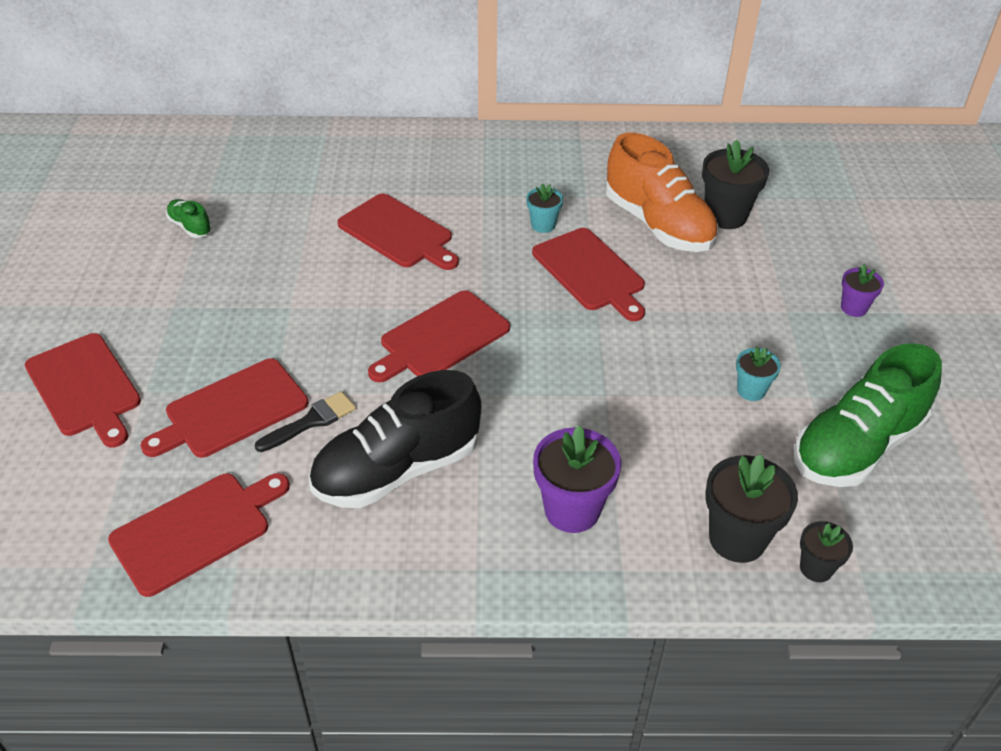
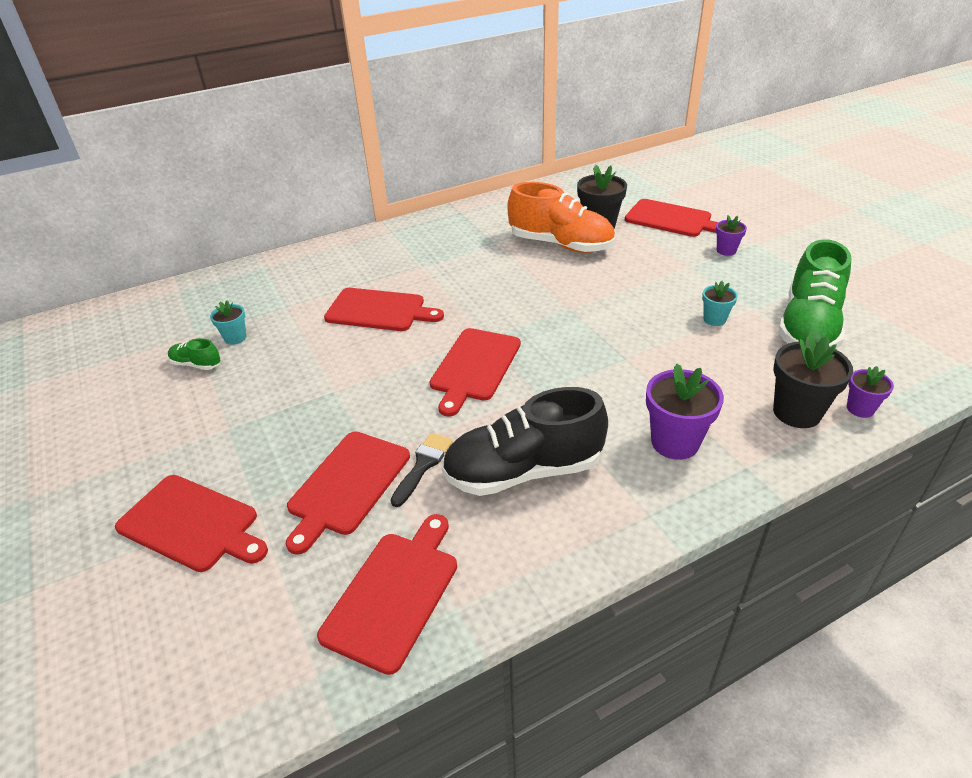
camera: 25 degrees left, 5 degrees down
(397, 470) = (523, 471): black shoe -> black shoe turned 45 degrees clockwise
(543, 225) = (483, 270): turquoise flower pot -> turquoise flower pot (235, 338)
(590, 272) = (542, 287): red cutting board -> red cutting board (671, 219)
(816, 568) = (860, 409): black flower pot -> purple flower pot

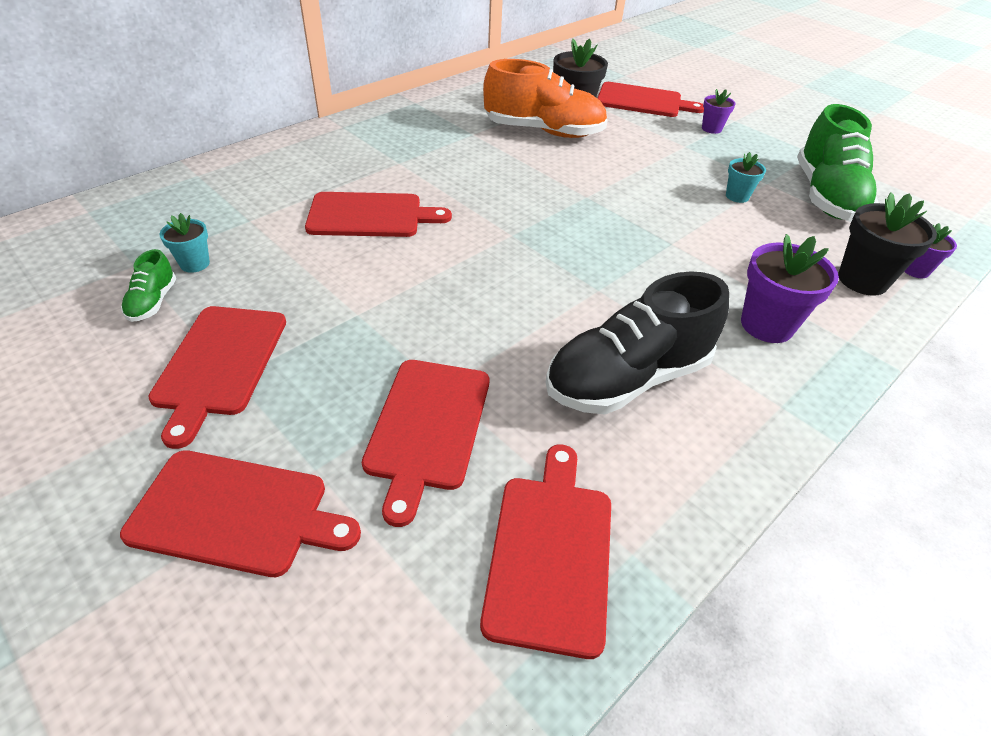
camera: 20 degrees left, 5 degrees up
(196, 364) = (153, 302): green shoe -> green shoe turned 90 degrees counterclockwise
(423, 465) = (509, 389): black brush -> none
(474, 367) = (514, 269): red cutting board -> red cutting board (219, 364)

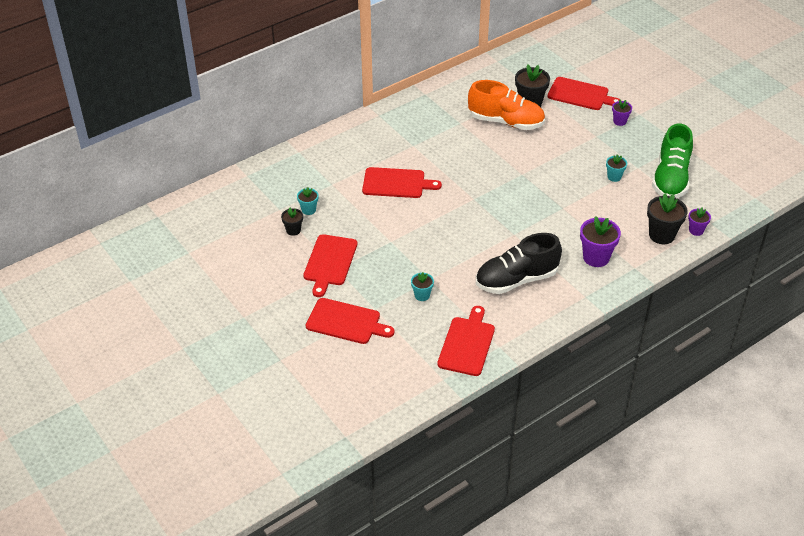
camera: 10 degrees right, 0 degrees up
(153, 302) = (293, 230): green shoe -> black flower pot
(427, 427) = (422, 295): red cutting board -> turquoise flower pot

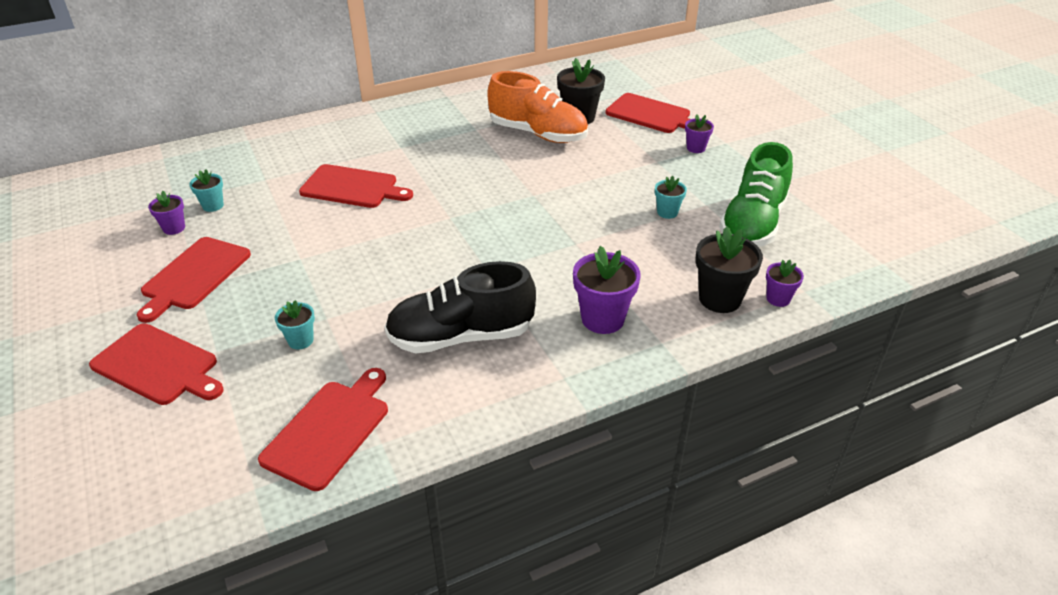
camera: 10 degrees right, 5 degrees down
(293, 230) = (174, 228): black flower pot -> purple flower pot

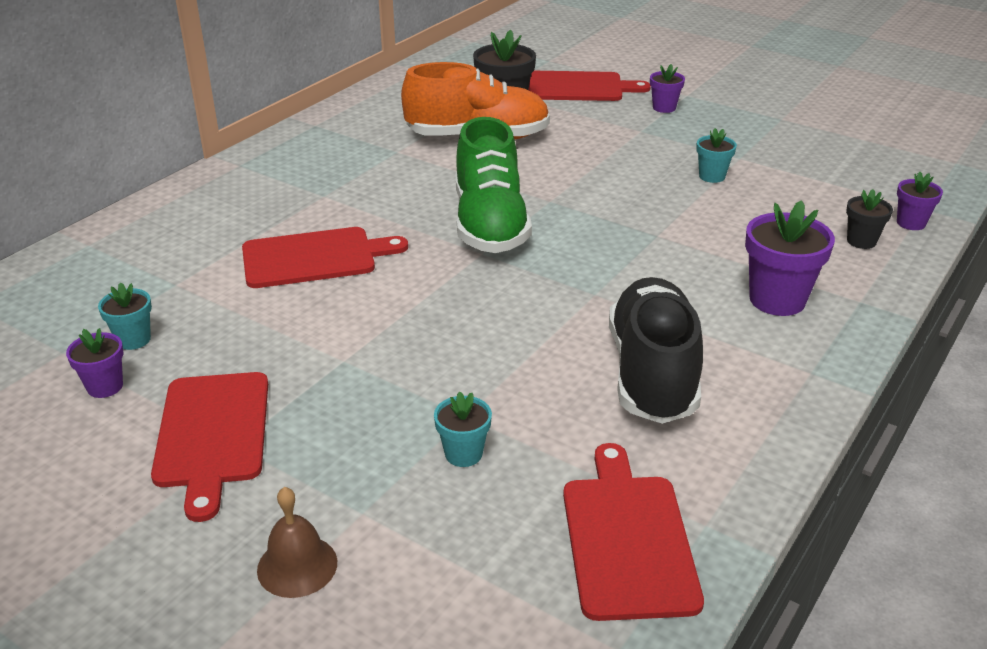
camera: 30 degrees left, 5 degrees down
(158, 366) = (297, 566): red cutting board -> brown bell
(461, 336) = (652, 373): black shoe -> black shoe turned 135 degrees clockwise
(720, 299) = (861, 241): black flower pot -> black flower pot, size x0.56
(753, 224) = (805, 162): green shoe -> green shoe (490, 225)

